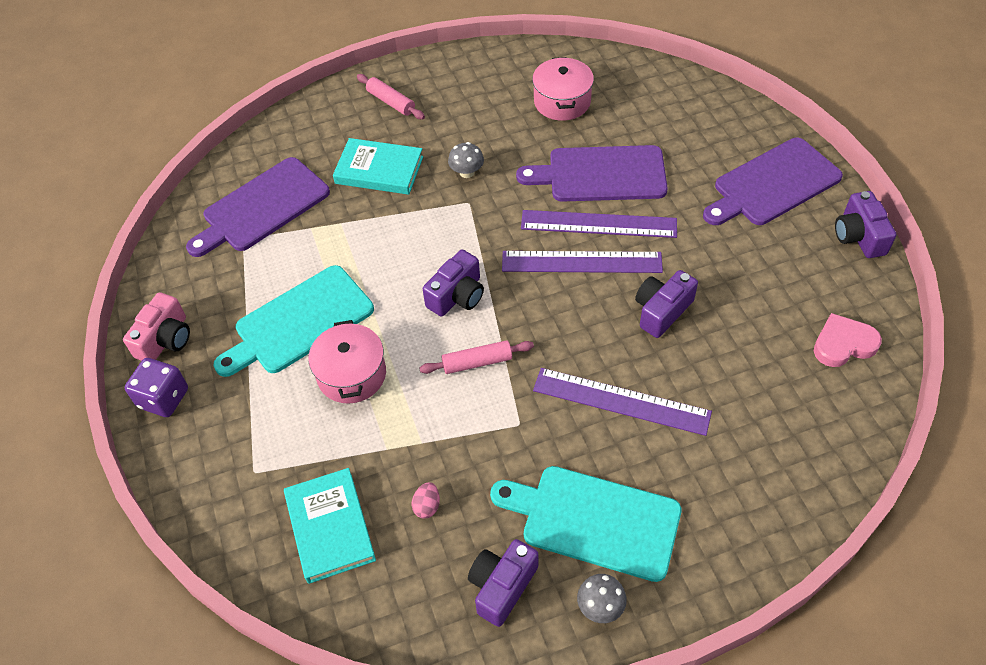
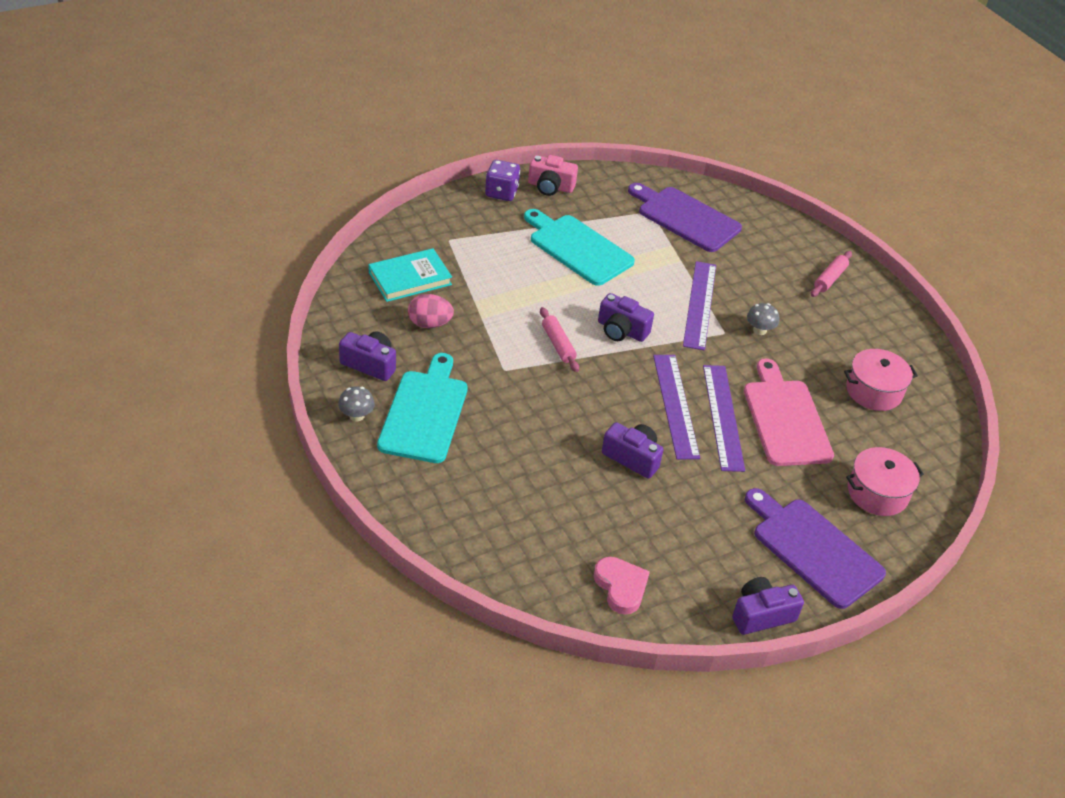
camera: 75 degrees right, 10 degrees down
(351, 374) = (535, 278): pink pot -> pink pot (877, 493)
(379, 170) = (745, 277): turquoise book -> none
(427, 506) = (429, 324): pink egg -> pink egg, size x1.71
(601, 174) = (785, 419): purple cutting board -> pink cutting board
(621, 401) = (534, 429): purple ruler -> purple ruler (699, 304)

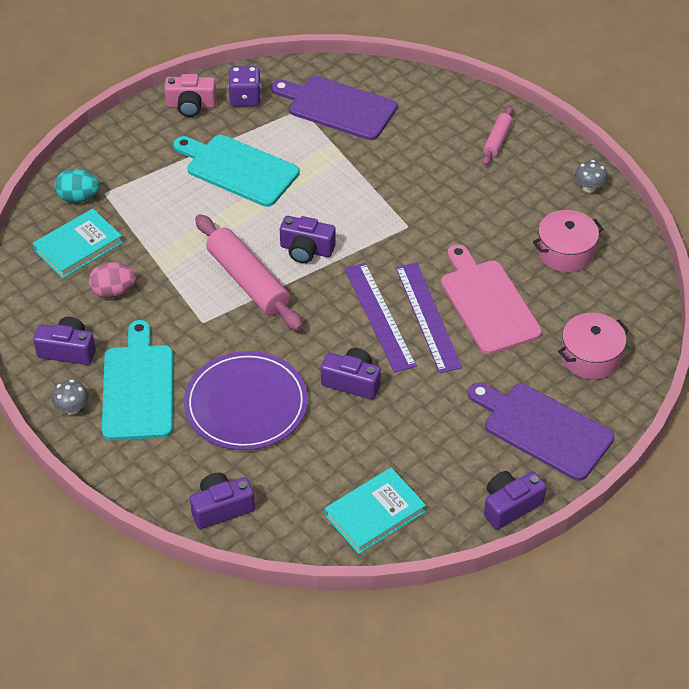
camera: 10 degrees left, 5 degrees up
(424, 238) = (78, 198): none -> turquoise egg
(470, 542) = (221, 508): none -> purple camera
(501, 192) = (142, 125): purple dice -> purple dice (245, 98)
(523, 452) = (246, 404): none -> purple plate
(558, 344) = (248, 281): pink rolling pin -> pink rolling pin, size x1.90
(621, 587) = (375, 513): pink heart -> turquoise book
(699, 304) = (376, 202): purple ruler -> none
(759, 330) = (441, 215): grey mushroom -> grey mushroom (589, 187)

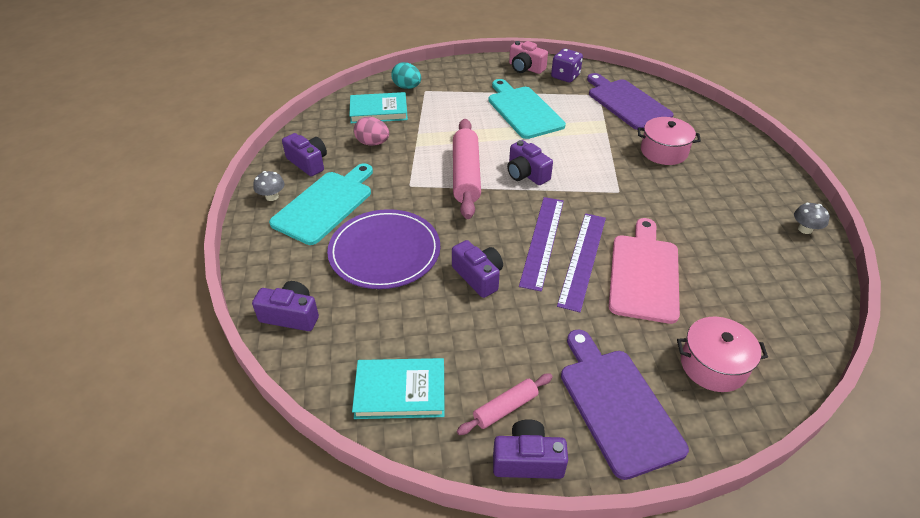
camera: 35 degrees right, 5 degrees down
(497, 140) = (740, 166): pink rolling pin -> pink rolling pin (505, 408)
(565, 252) = (747, 267): pink pot -> pink pot (663, 151)

